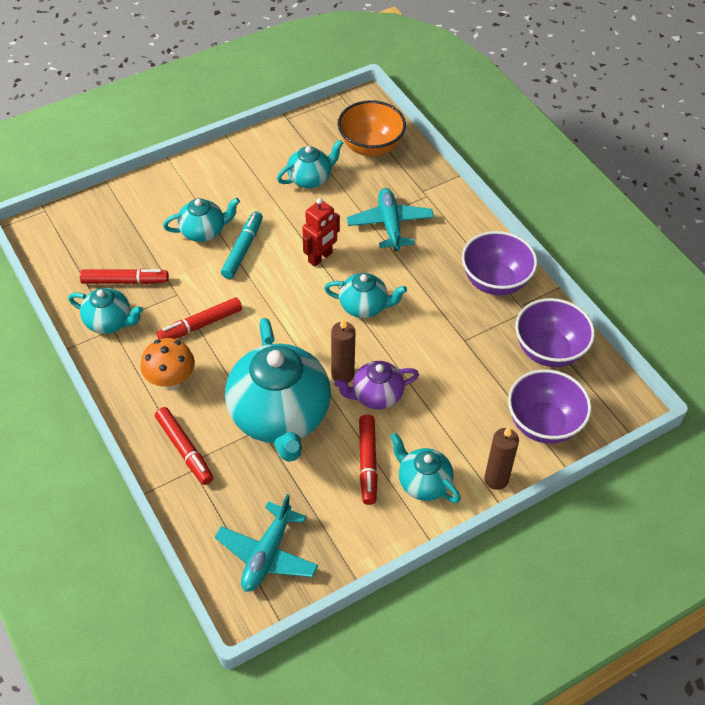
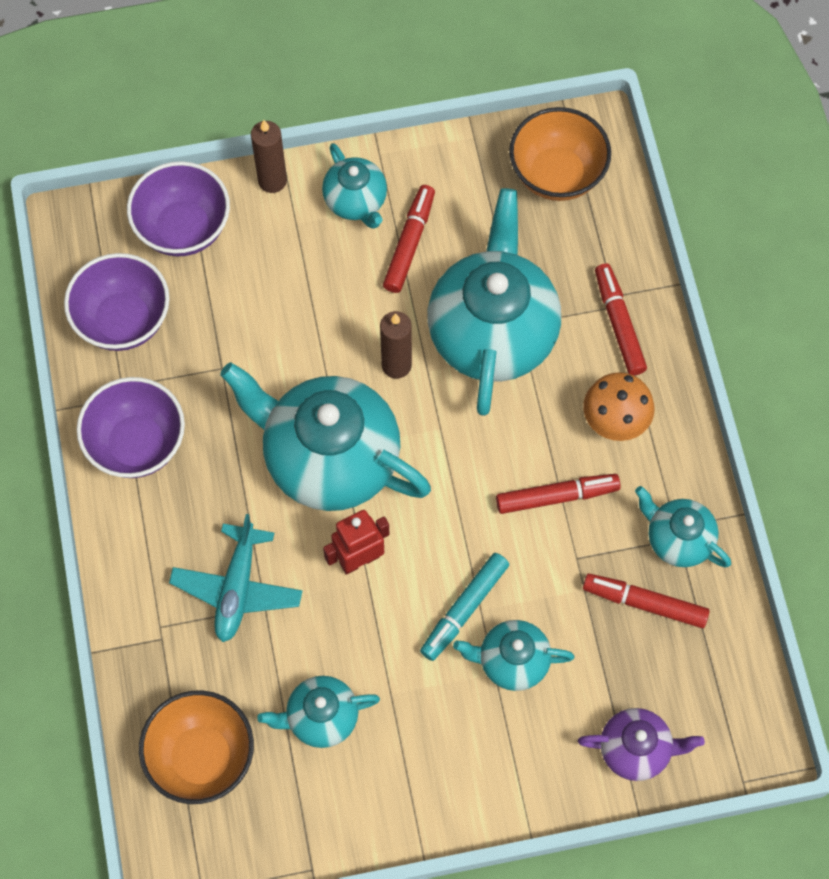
camera: 160 degrees left, 15 degrees up
(267, 554) = (557, 174): turquoise plane -> orange bowl
(364, 306) = (329, 459): turquoise teapot -> turquoise teapot, size x1.99
(376, 395) = (365, 324): purple teapot -> purple teapot (636, 749)

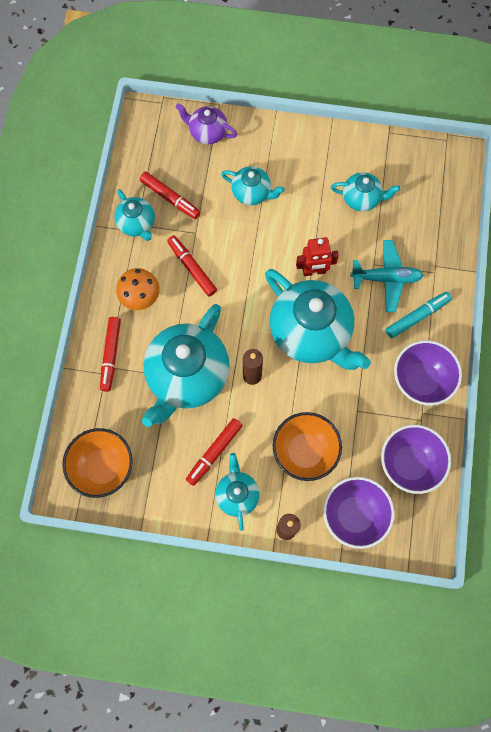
camera: 160 degrees left, 5 degrees up
(201, 757) = (430, 200): orange bowl -> orange bowl (305, 451)
(237, 588) = (386, 278): turquoise plane -> turquoise plane turned 60 degrees clockwise
(465, 609) = (266, 227): turquoise marker -> turquoise marker (417, 317)
(556, 496) = (192, 268): red marker -> red marker turned 45 degrees clockwise

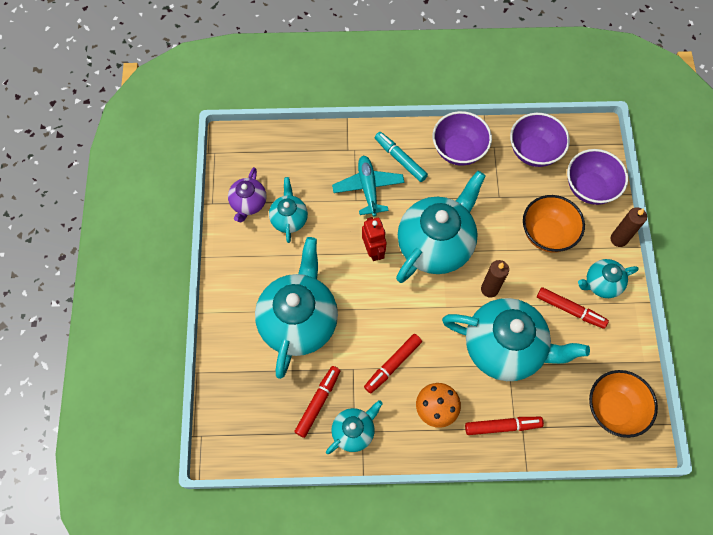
camera: 100 degrees left, 5 degrees down
(207, 132) = (234, 378): purple teapot -> purple teapot (248, 203)
(252, 193) = (299, 321): turquoise teapot -> turquoise teapot, size x1.99

